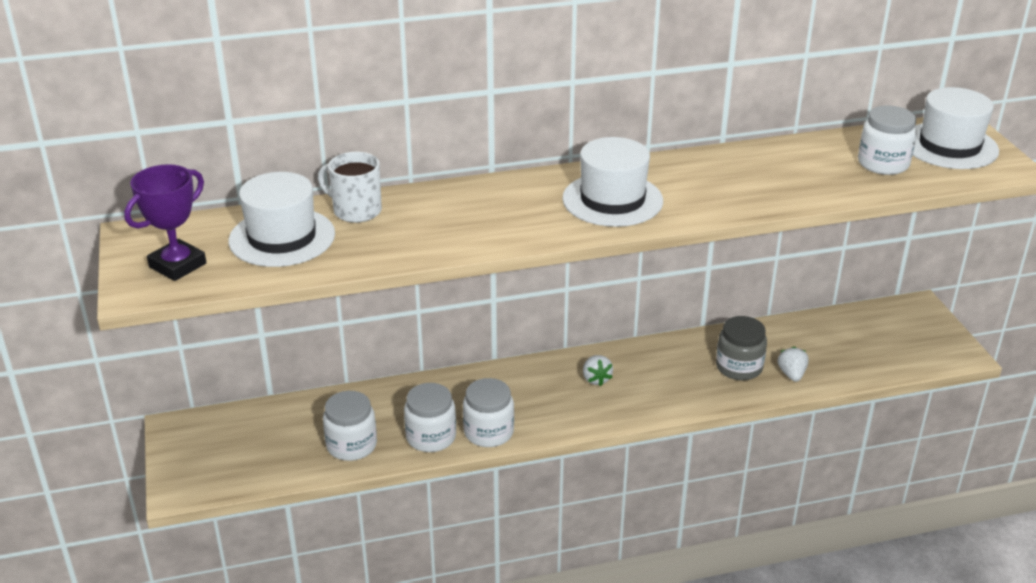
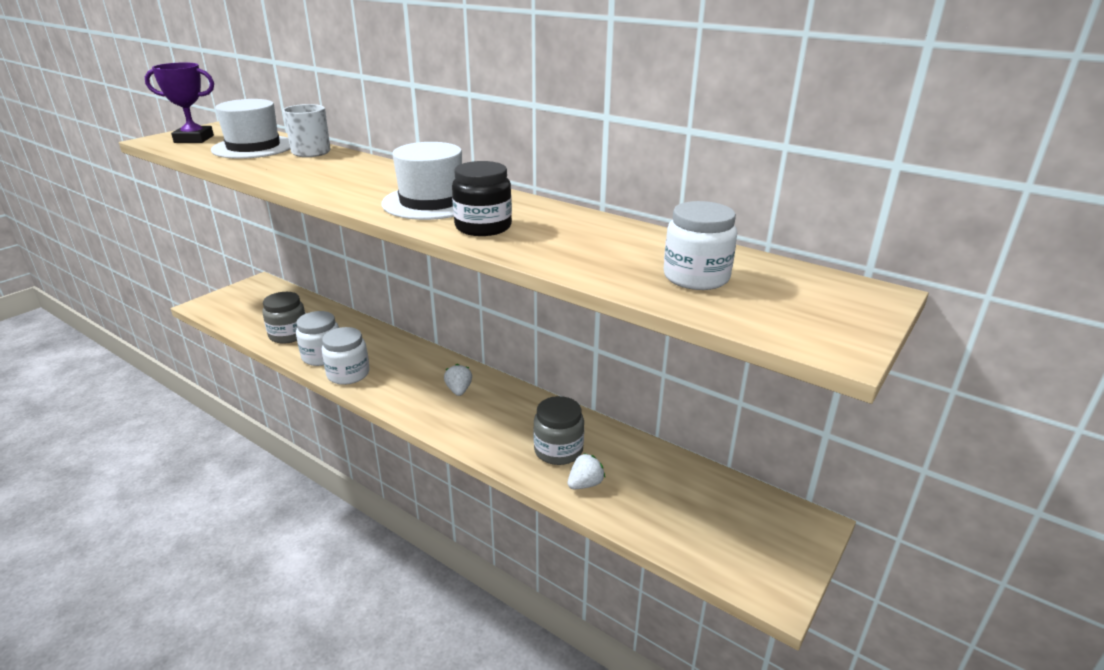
camera: 50 degrees right, 5 degrees down
(351, 445) = (288, 335): white jar -> grey jar
(596, 379) = (459, 390): white strawberry -> white strawberry turned 135 degrees clockwise
(702, 199) = (483, 227): none -> black jar
(949, 146) = (811, 299): white hat -> none

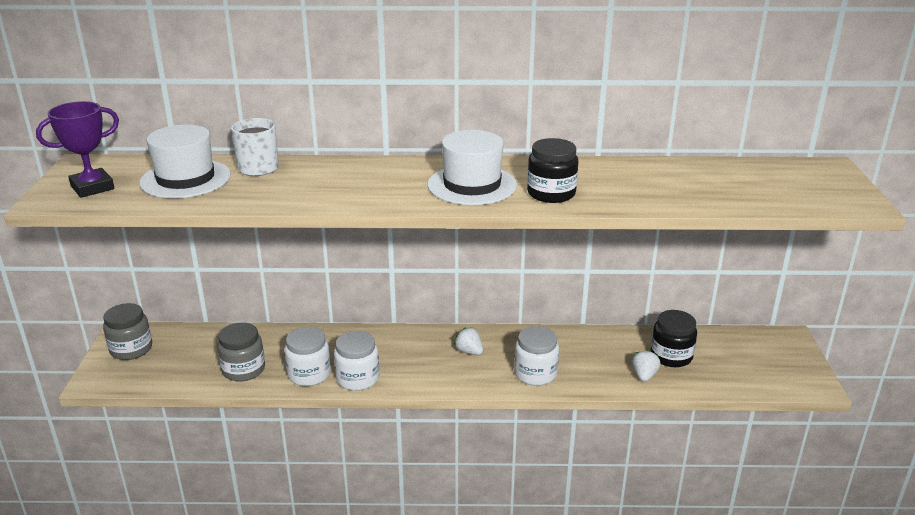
camera: 35 degrees left, 0 degrees up
(558, 450) = (599, 362): grey jar -> grey jar (131, 349)
(640, 478) = (671, 356): none -> black jar
(696, 277) = (737, 186): white jar -> white jar (535, 373)

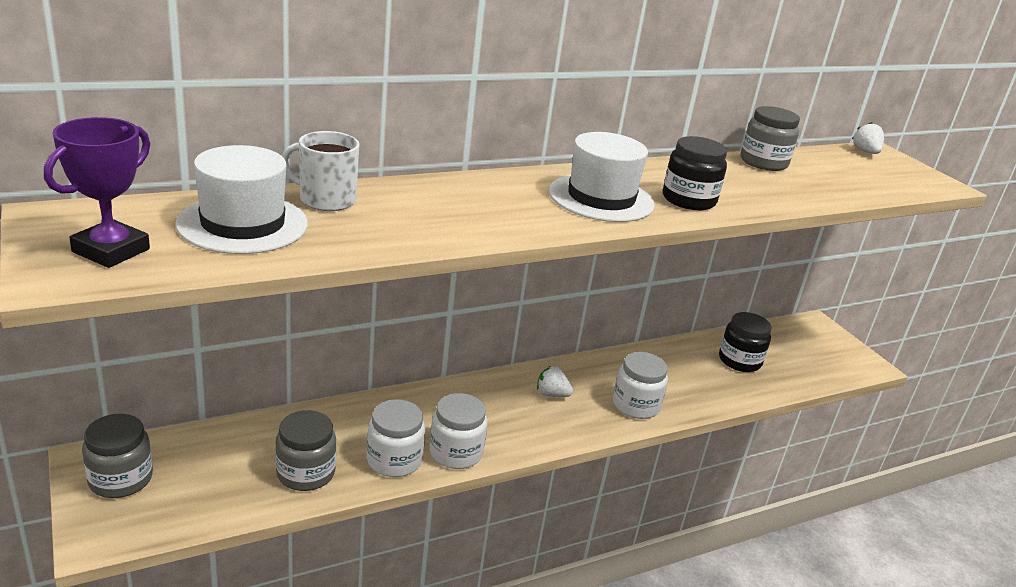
camera: 30 degrees left, 0 degrees up
(644, 375) = (733, 386): white strawberry -> white strawberry (865, 152)
(675, 168) = (763, 162): none -> grey jar

